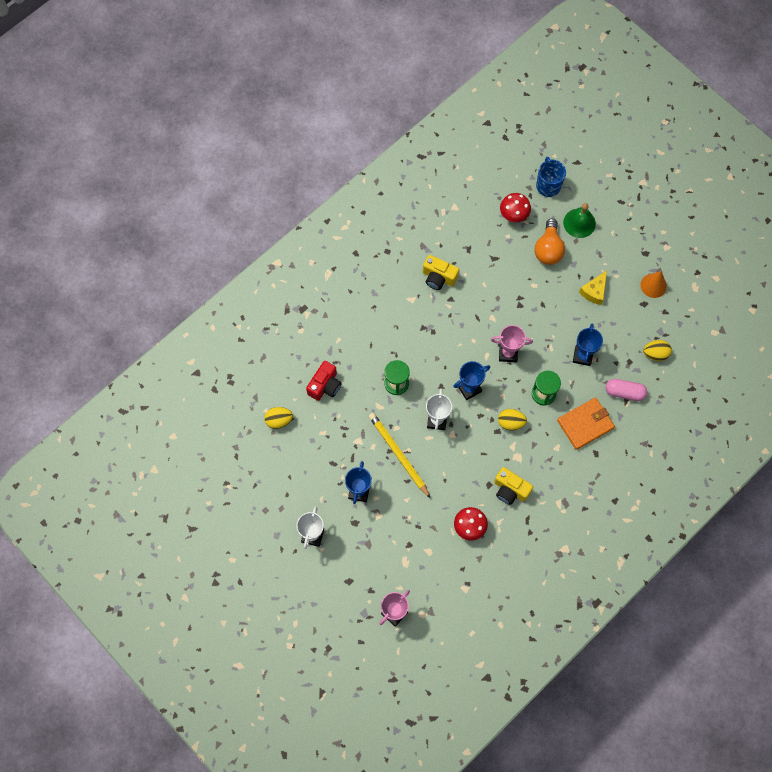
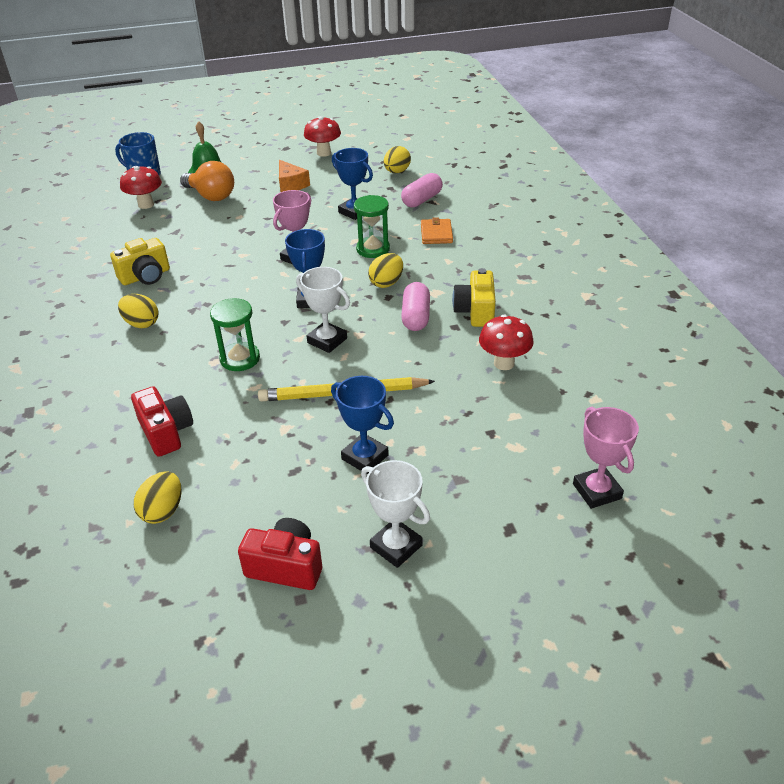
camera: 60 degrees left, 30 degrees down
(277, 494) = (286, 566): none -> red camera
(396, 309) = (141, 323): none -> yellow egg
(486, 458) = (416, 317): none -> pink capsule
(510, 490) = (475, 311): yellow camera -> yellow camera turned 120 degrees clockwise
(585, 424) = (436, 233): orange wallet -> orange wallet, size x0.63
(594, 291) = (291, 184): yellow cheese -> orange cheese
(653, 285) = (324, 153): orange cone -> red mushroom

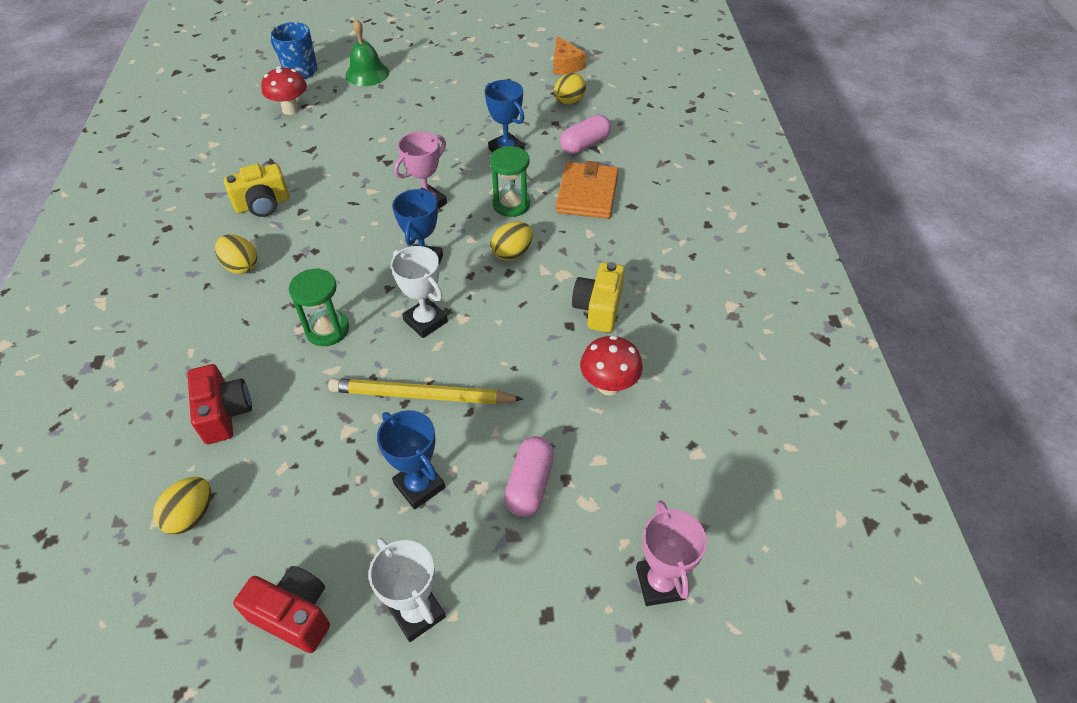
camera: 10 degrees right, 10 degrees up
(211, 196) = (361, 107): orange light bulb -> none
(291, 184) = (449, 103): orange cheese -> orange cheese (565, 65)
(324, 153) = (497, 65): red mushroom -> none
(416, 317) = (530, 305): pink capsule -> pink capsule (530, 484)
(436, 233) = (587, 193): orange wallet -> orange wallet, size x1.59

